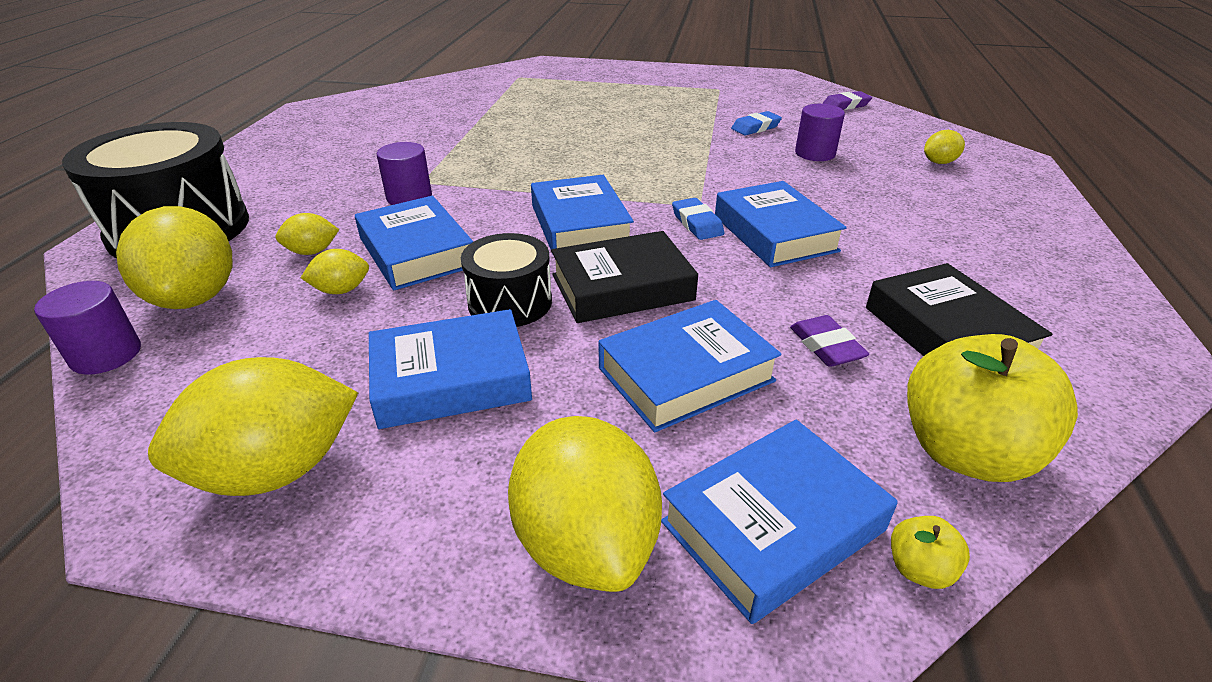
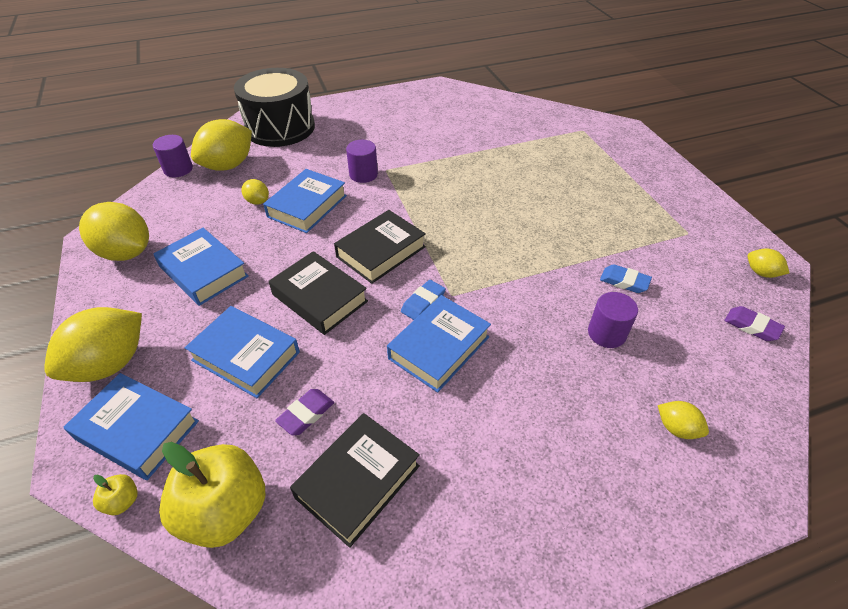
camera: 60 degrees right, 10 degrees up
(312, 252) = (285, 174): yellow lemon -> yellow lemon (761, 273)
(510, 302) = (279, 261): black drum -> none
(580, 225) = (381, 252): blue book -> black book

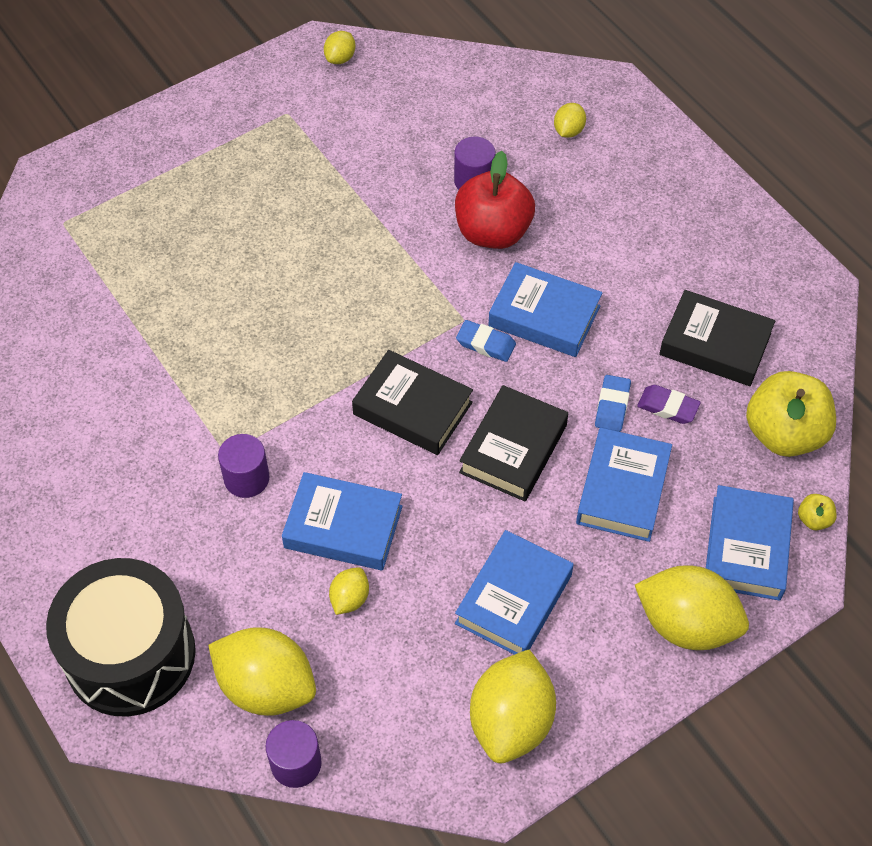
camera: 105 degrees left, 10 degrees up
(542, 333) = (493, 232): none -> red apple
(624, 281) = (391, 169): blue eraser -> blue eraser (612, 406)
(751, 326) = (424, 73): purple eraser -> none

